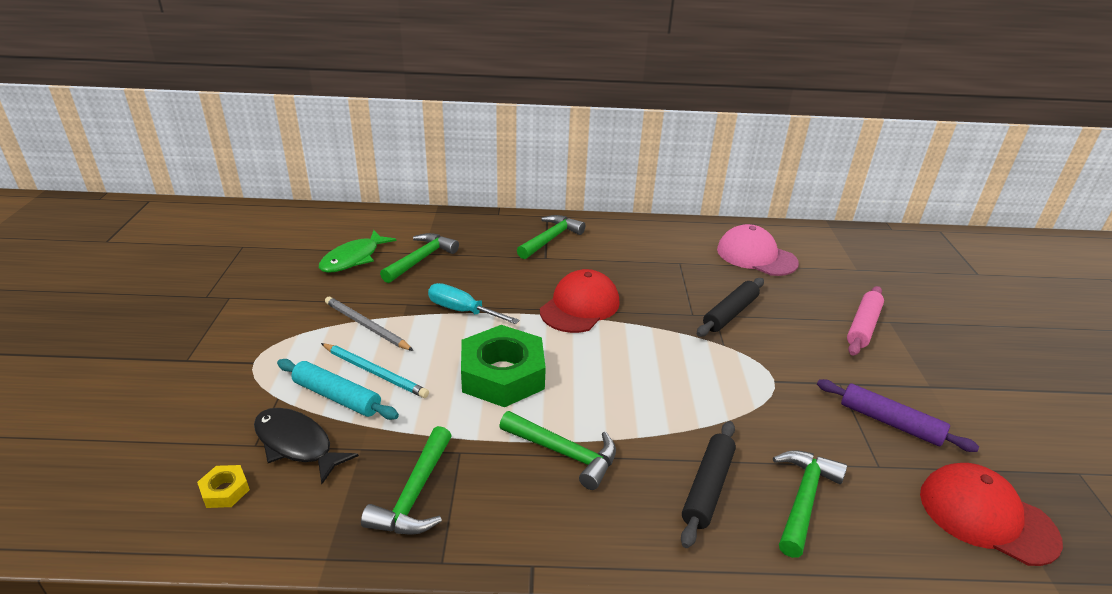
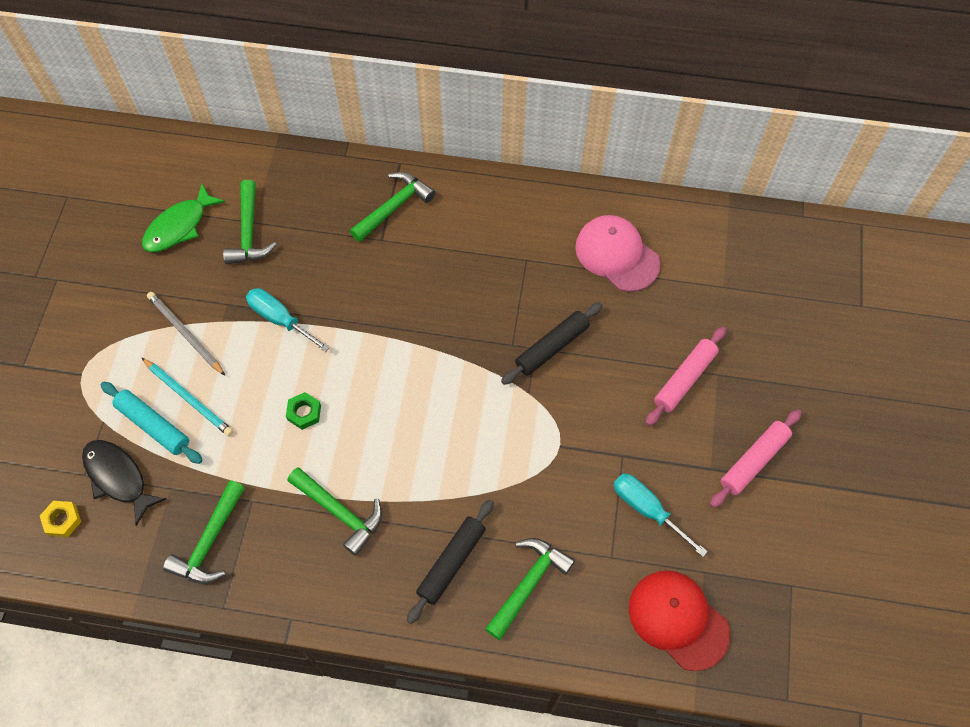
camera: 10 degrees right, 30 degrees up
(421, 259) = (249, 233): green hammer -> green hammer turned 135 degrees clockwise
(502, 375) = (304, 413): green nut -> green nut, size x0.42
(580, 306) = (399, 323): red cap -> none
(890, 422) = (647, 509): purple rolling pin -> turquoise screwdriver
(966, 378) = (753, 461): none -> pink rolling pin

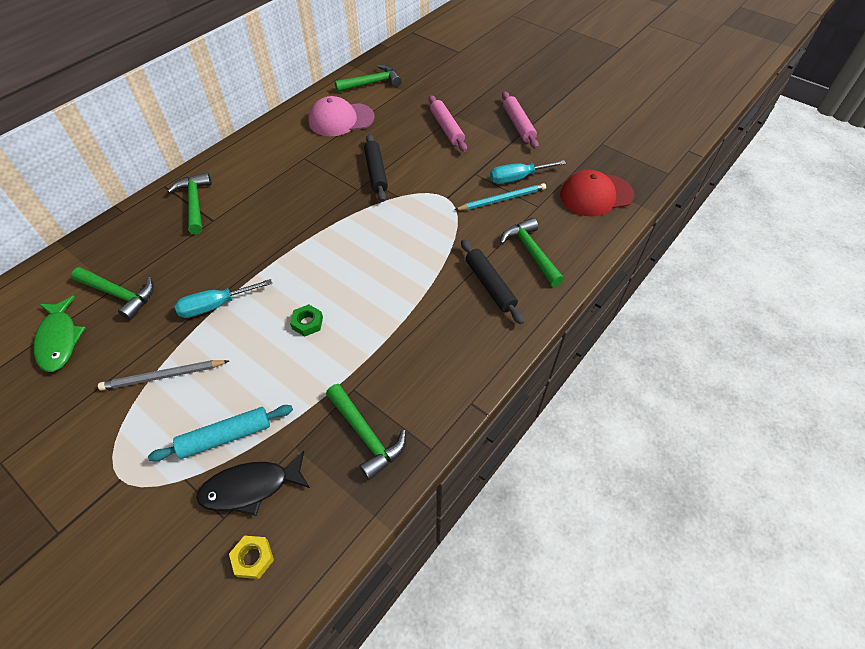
camera: 60 degrees left, 10 degrees down
(188, 398) = (224, 398): turquoise pencil -> turquoise pencil (502, 199)
(340, 512) = (406, 334): green hammer -> green hammer (372, 83)

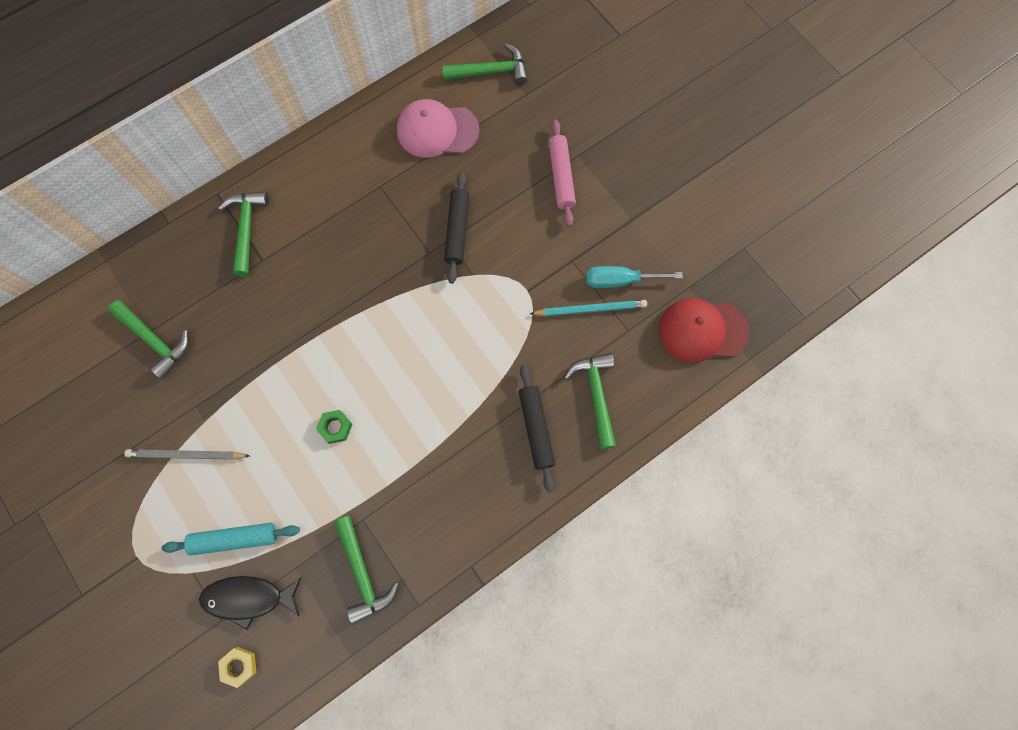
camera: 15 degrees right, 20 degrees up
(59, 340) = (93, 384): green fish -> none
(215, 305) = (247, 380): turquoise screwdriver -> none
(518, 125) = (651, 191): pink rolling pin -> none

